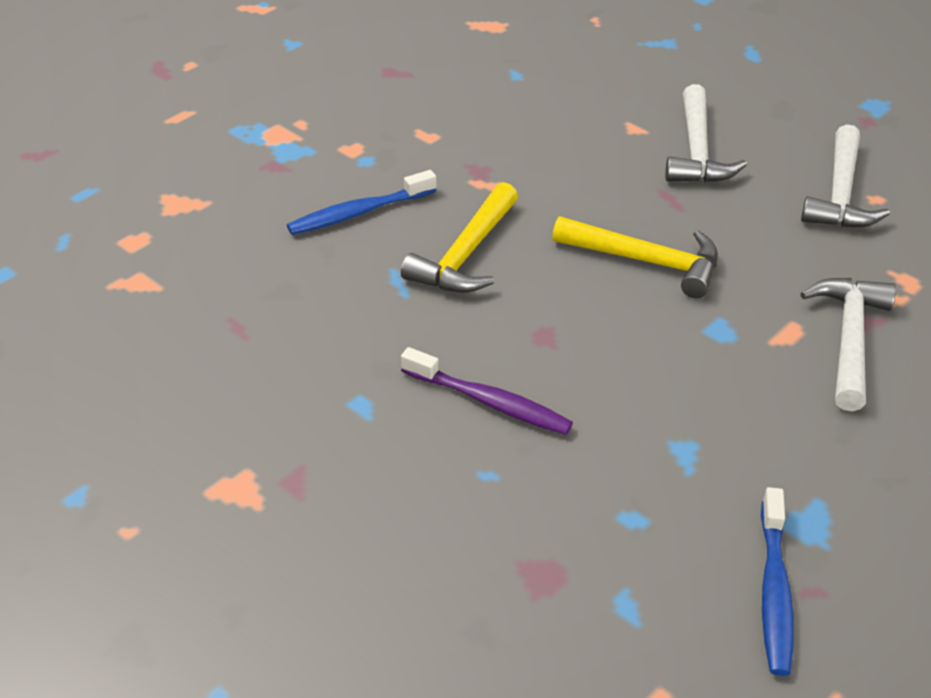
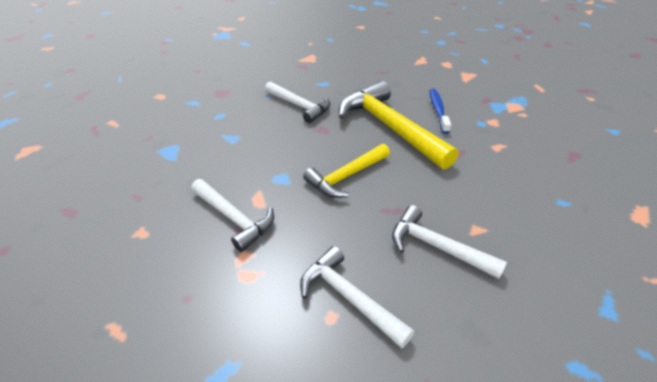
camera: 120 degrees right, 0 degrees up
(466, 254) = (390, 127): yellow hammer -> yellow hammer, size x1.67
(490, 402) = (299, 106): purple toothbrush -> white hammer
(774, 592) = (159, 130): blue toothbrush -> none

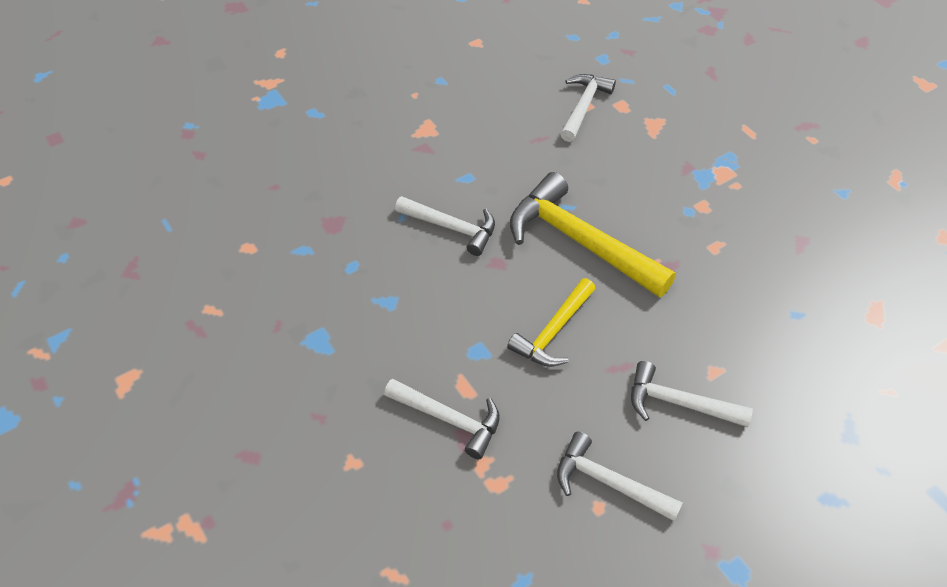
camera: 15 degrees left, 10 degrees up
(419, 61) = (583, 107): none -> white hammer
(438, 110) = (631, 199): blue toothbrush -> none

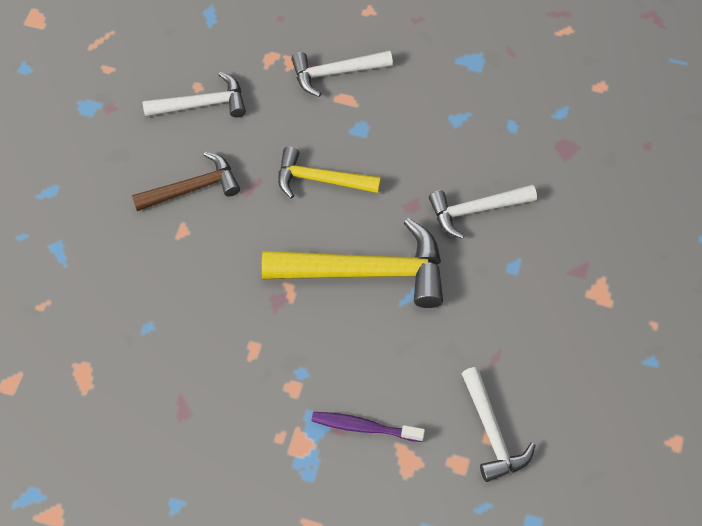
camera: 140 degrees right, 10 degrees up
(553, 331) = (321, 180): yellow hammer -> yellow hammer turned 75 degrees counterclockwise
(669, 156) = (364, 427): none -> purple toothbrush
(679, 403) = (192, 188): white hammer -> brown hammer

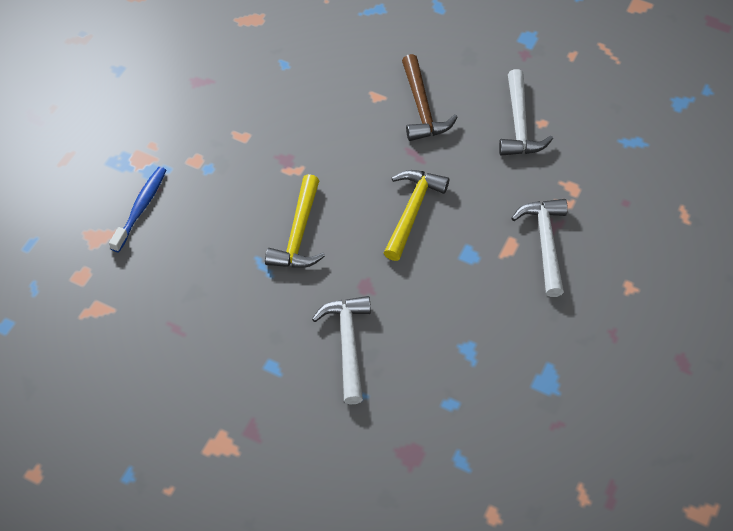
camera: 100 degrees right, 5 degrees down
(364, 427) = (141, 208): purple toothbrush -> blue toothbrush
(366, 271) = (299, 234): yellow hammer -> yellow hammer, size x0.60
(492, 432) = (101, 309): white hammer -> none

